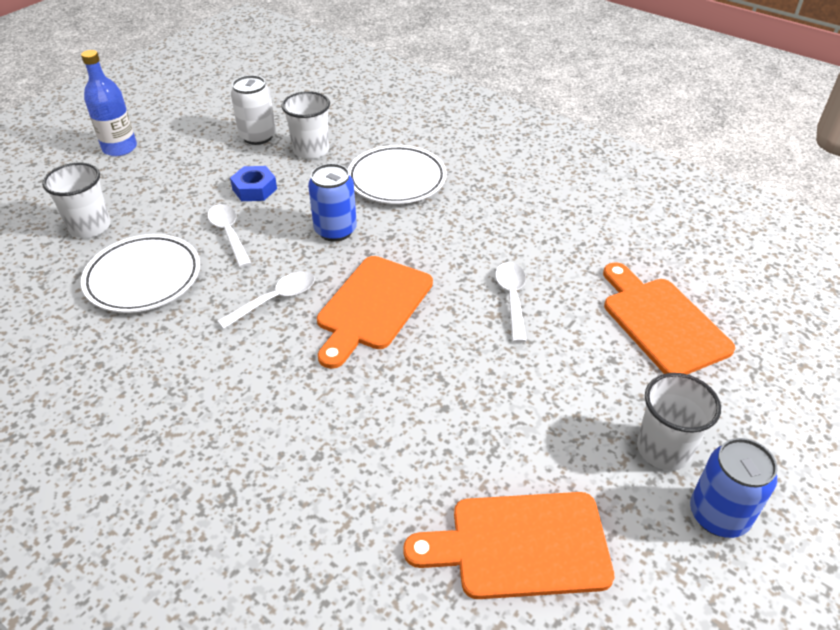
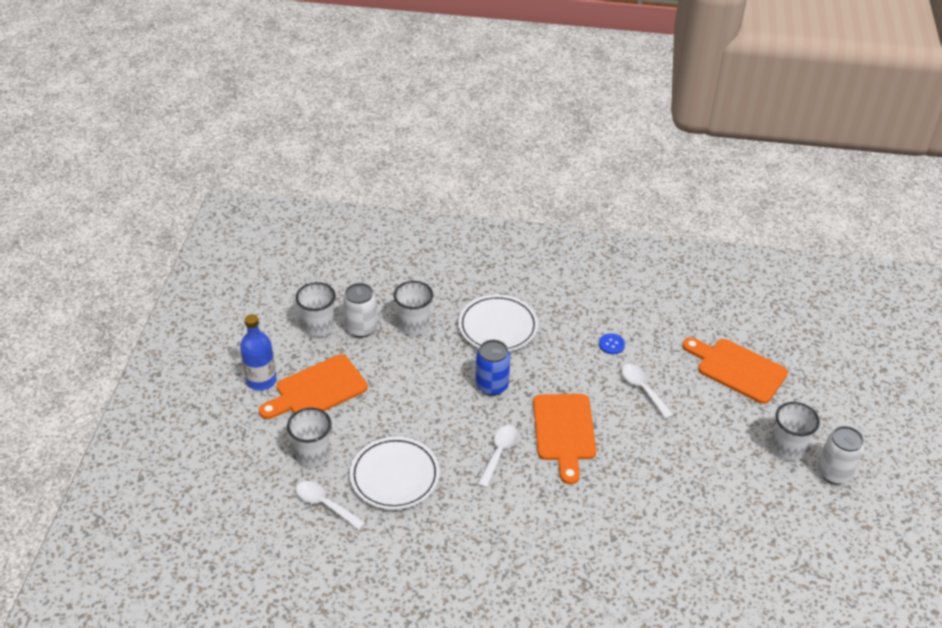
camera: 30 degrees left, 0 degrees up
(219, 123) = (319, 327): none -> white cup
(229, 234) = (421, 419): white spoon -> white spoon (325, 505)
(254, 189) = (404, 375): blue nut -> none
(513, 238) = (611, 344): none -> blue button
(520, 545) = (753, 534): orange cutting board -> orange cutting board (317, 389)
(718, 515) = (834, 473): blue can -> white can

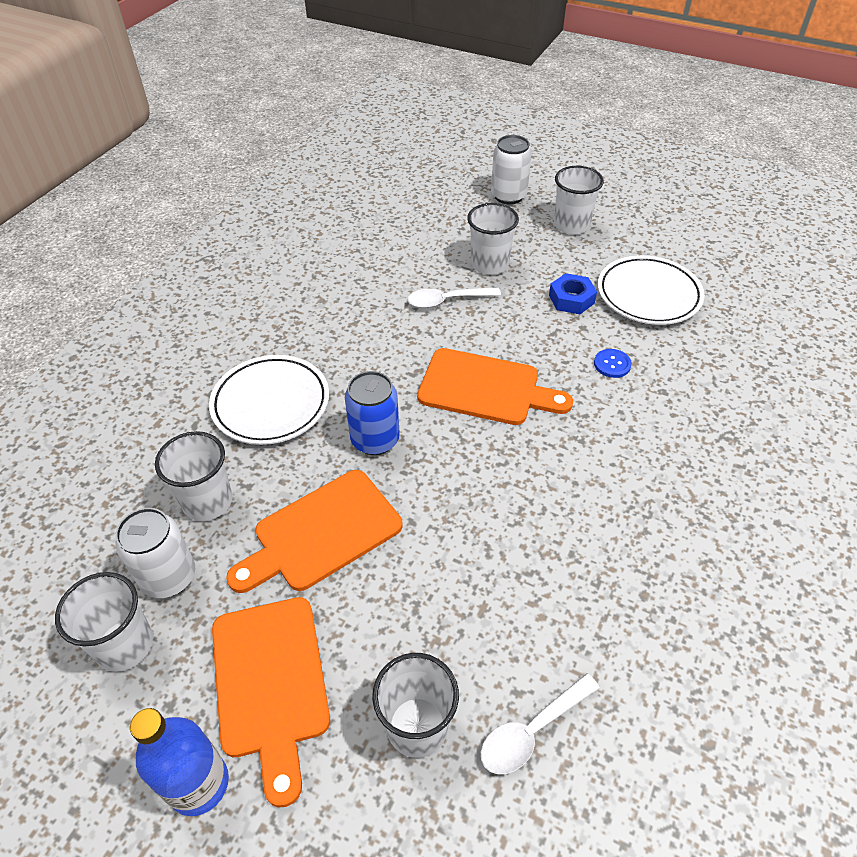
camera: 70 degrees left, 5 degrees up
(395, 476) = (501, 607): white plate -> white plate (648, 295)
(499, 453) = (499, 465): white spoon -> none
(611, 344) = (363, 306): blue button -> blue button (612, 364)
(688, 465) = (571, 299): none -> blue nut
(701, 405) = (489, 264): none -> white cup
(737, 369) = (450, 224): orange cutting board -> orange cutting board (322, 533)
(834, 473) = (610, 206): white can -> white can (508, 196)

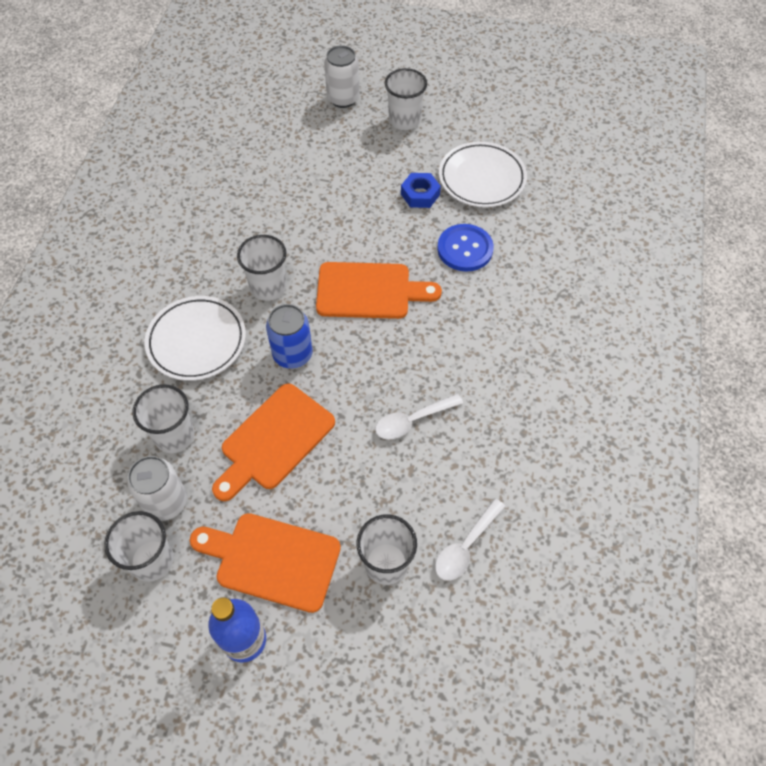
camera: 15 degrees left, 10 degrees up
(270, 683) = (272, 560): orange cutting board -> orange cutting board turned 135 degrees clockwise
(447, 301) = (317, 216): white spoon -> white spoon (412, 421)
(489, 264) = (344, 173): white cup -> white cup (268, 287)
(612, 364) = (465, 249): blue button -> blue button, size x1.85

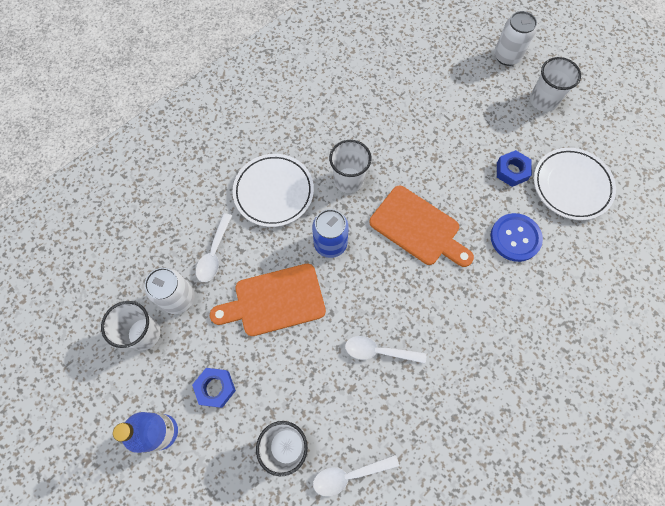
camera: 35 degrees right, 10 degrees up
(174, 435) = (214, 253): white cup -> white spoon
(272, 560) = (215, 388): orange cutting board -> blue nut

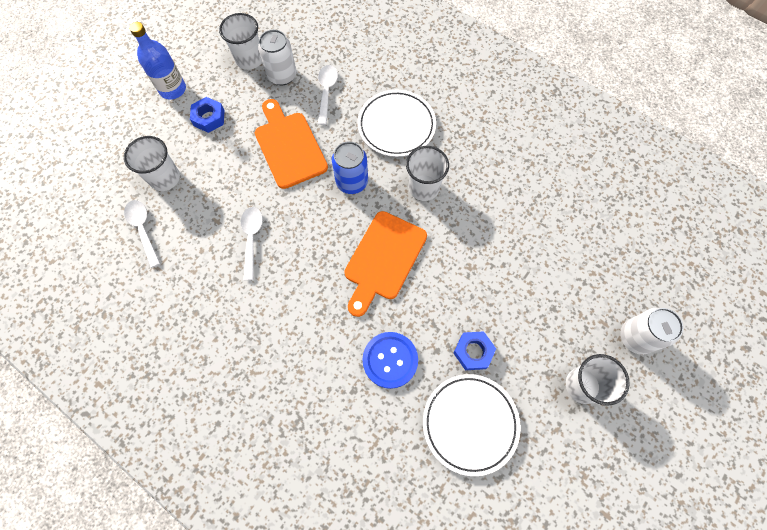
camera: 80 degrees right, 0 degrees up
(214, 253) = (326, 92): white spoon -> white spoon turned 90 degrees clockwise

